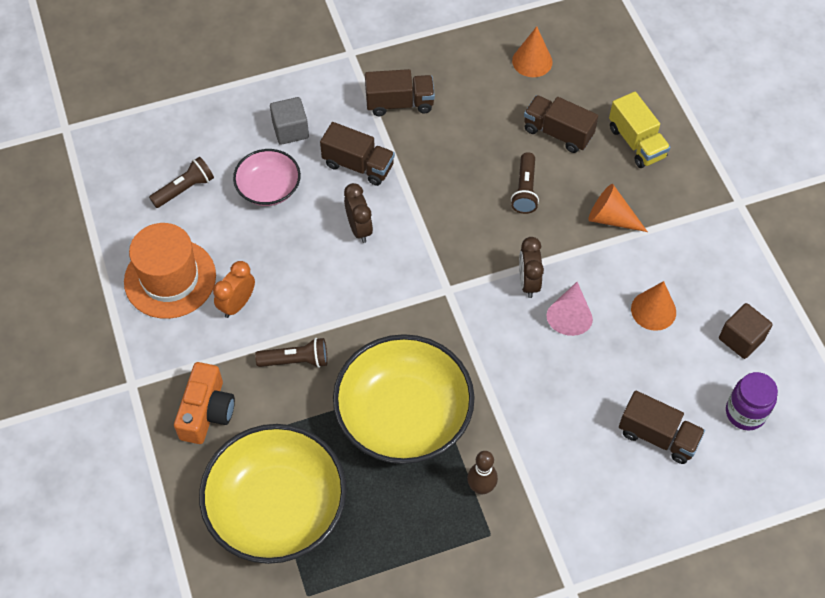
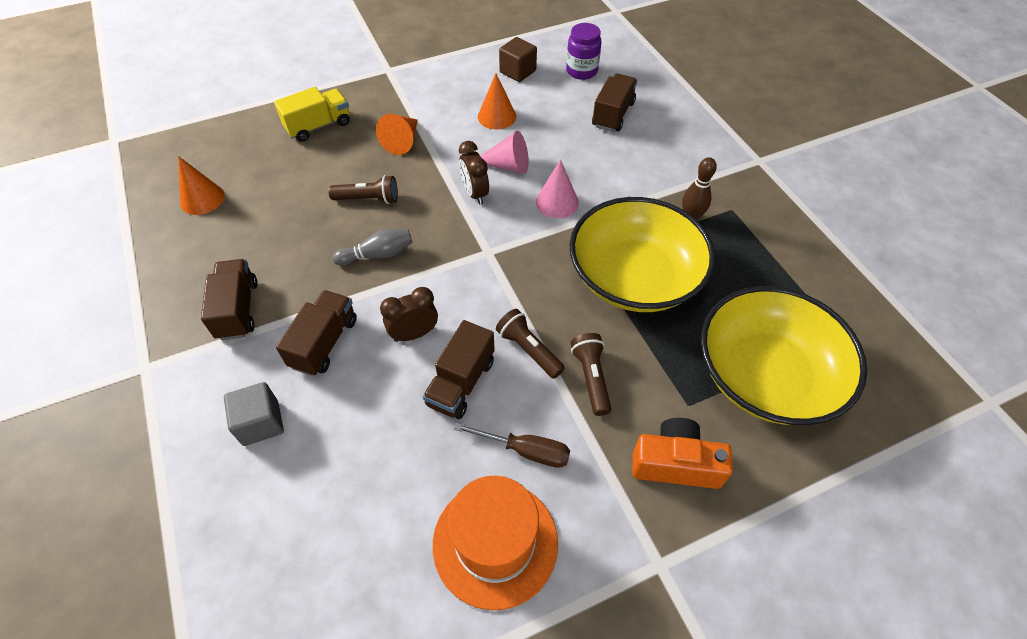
camera: 95 degrees left, 5 degrees down
(185, 189) = (347, 548): brown flashlight -> brown flashlight (528, 350)
(237, 304) = (525, 450): orange clock -> brown screwdriver
(269, 188) = (352, 437): pink bowl -> none
(452, 200) = (378, 255): none -> grey bowling pin
(511, 357) = (557, 202): none -> pink cone
(528, 282) = (475, 193): brown clock -> brown clock turned 75 degrees clockwise
(558, 133) = (300, 177): brown truck -> brown truck (461, 382)

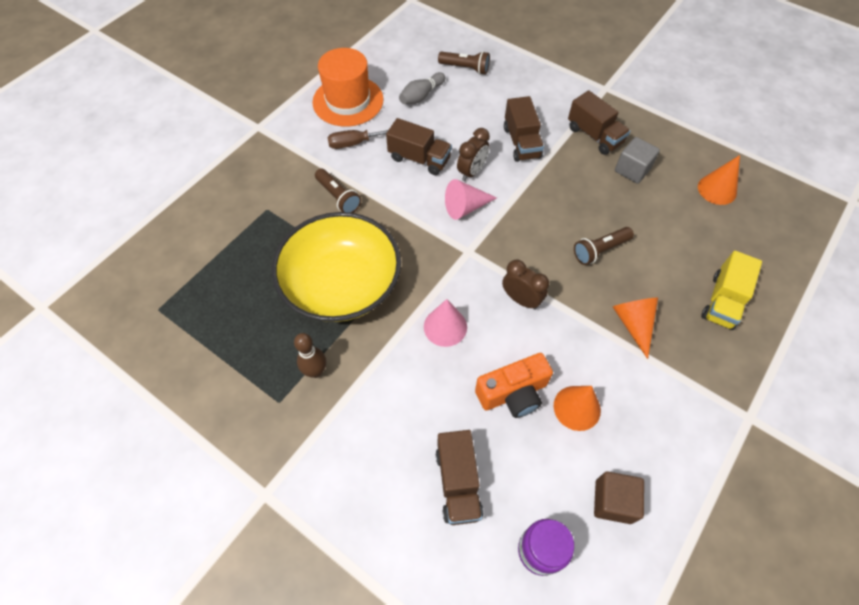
camera: 150 degrees right, 5 degrees up
(261, 423) = (513, 94): grey cube -> grey cube (632, 170)
(378, 255) = (546, 210): grey bowling pin -> grey bowling pin (421, 96)
(461, 382) = (419, 159): brown truck -> brown truck turned 120 degrees clockwise
(507, 165) = (517, 346): pink cone -> pink cone (465, 207)
(528, 350) = (390, 195): brown flashlight -> brown flashlight (465, 68)
(675, 463) = (264, 173): orange camera -> orange camera (513, 393)
(765, 375) = (216, 252): yellow bowl -> none

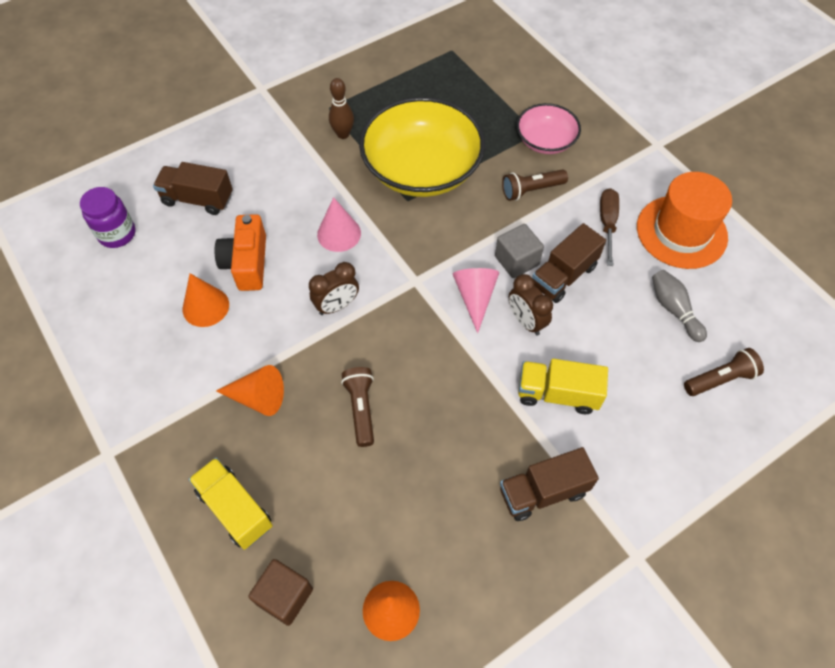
camera: 110 degrees right, 0 degrees up
(275, 200) = (545, 141): none -> pink bowl
(465, 68) = (720, 379): brown flashlight -> brown flashlight turned 150 degrees counterclockwise
(521, 142) = (557, 394): brown truck -> yellow truck
(613, 501) = (116, 298): brown cube -> brown cube (284, 596)
(632, 170) = (465, 510): grey cube -> grey cube (516, 261)

